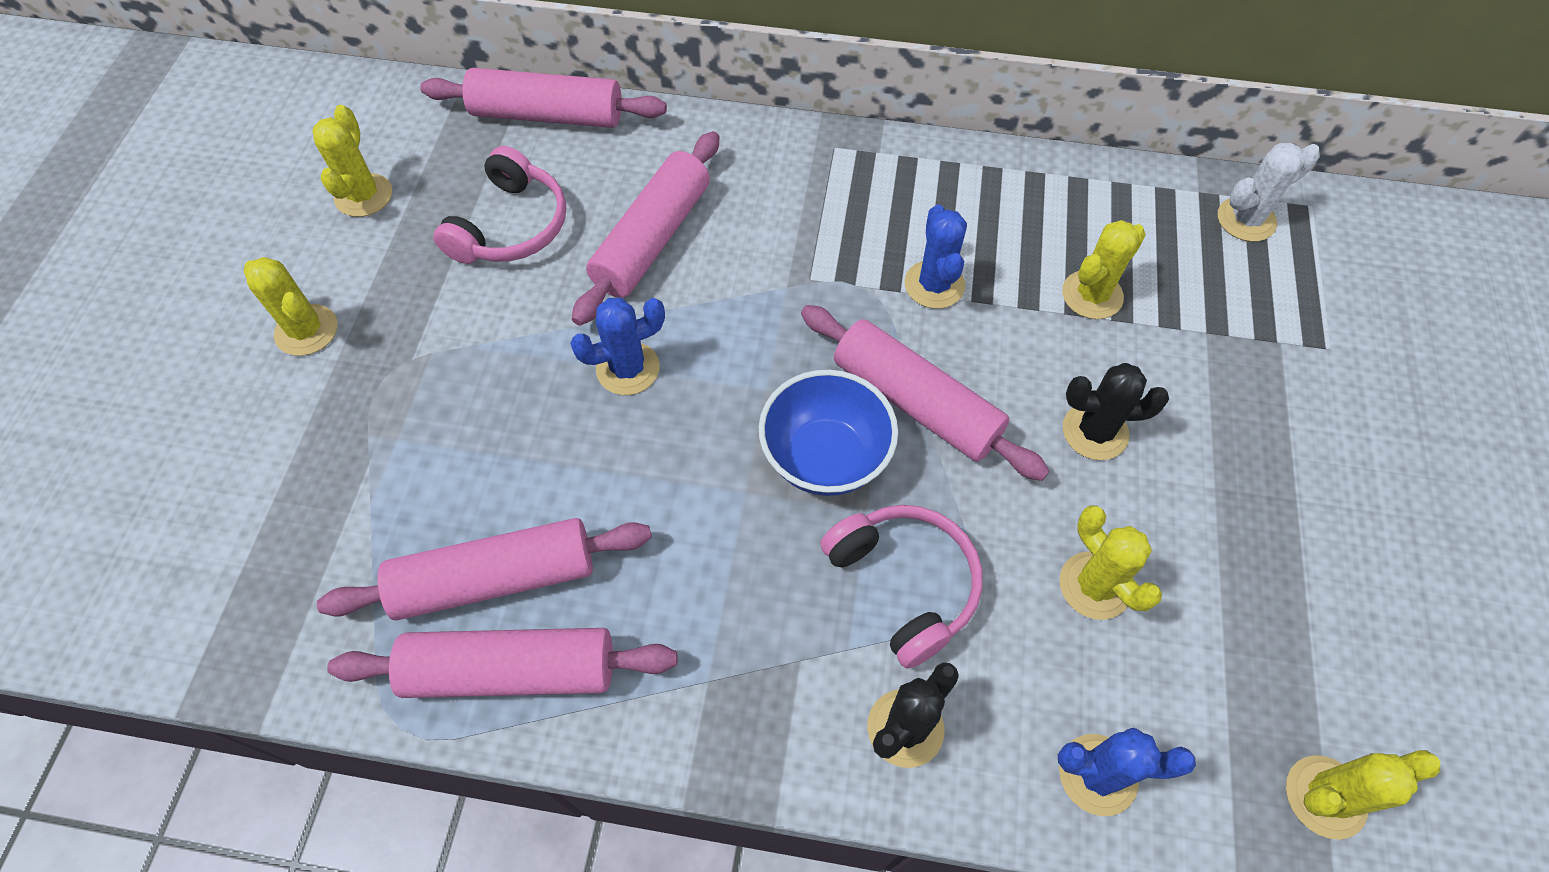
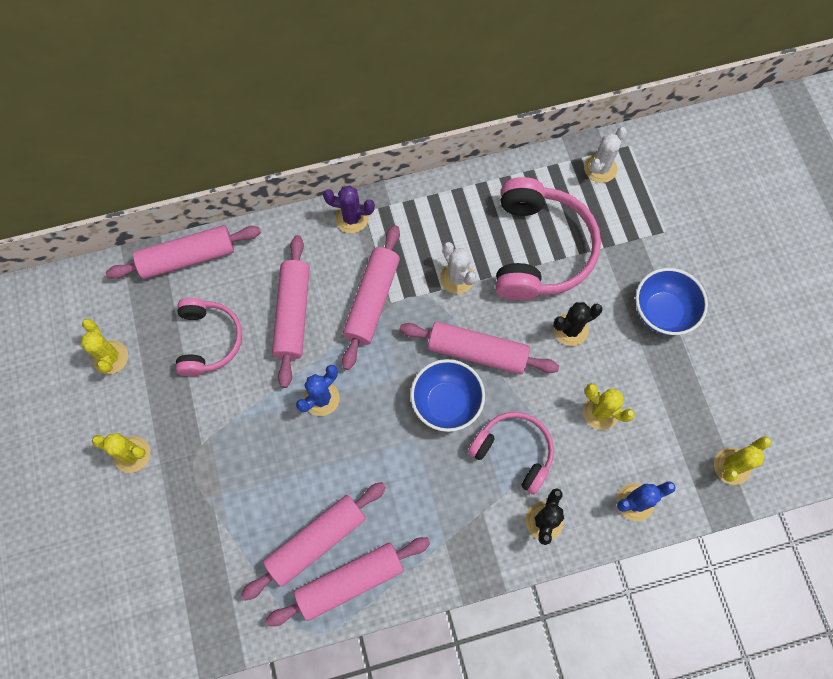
camera: 25 degrees left, 10 degrees up
(783, 266) = (372, 301): none -> pink rolling pin
(810, 149) = (351, 218): none -> purple cactus
(934, 285) = (457, 278): blue cactus -> white cactus
(1092, 295) = (539, 249): yellow cactus -> pink headphones
(1278, 469) = (662, 312): none -> blue bowl

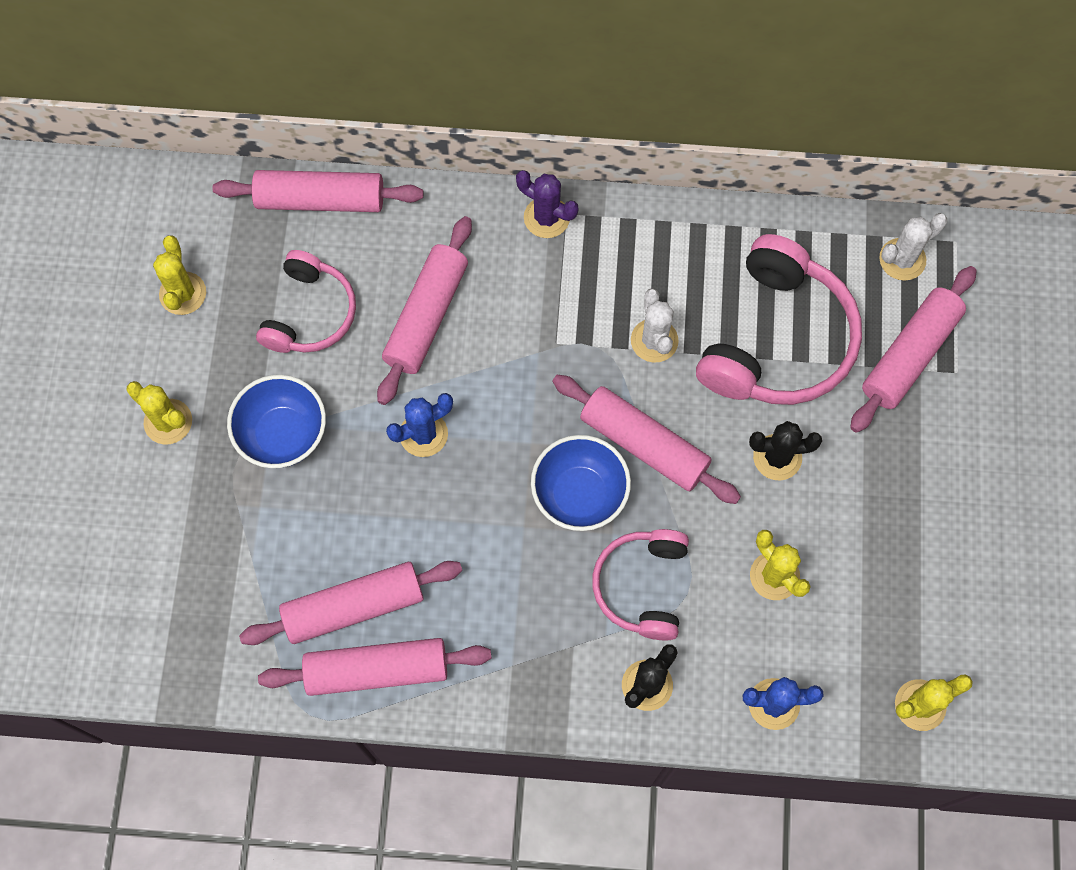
camera: 20 degrees right, 0 degrees up
(372, 301) = (533, 333): pink rolling pin -> pink rolling pin (910, 355)
(514, 452) = (642, 586): pink headphones -> pink headphones turned 135 degrees counterclockwise
(662, 312) = (909, 476): blue bowl -> blue bowl (283, 435)

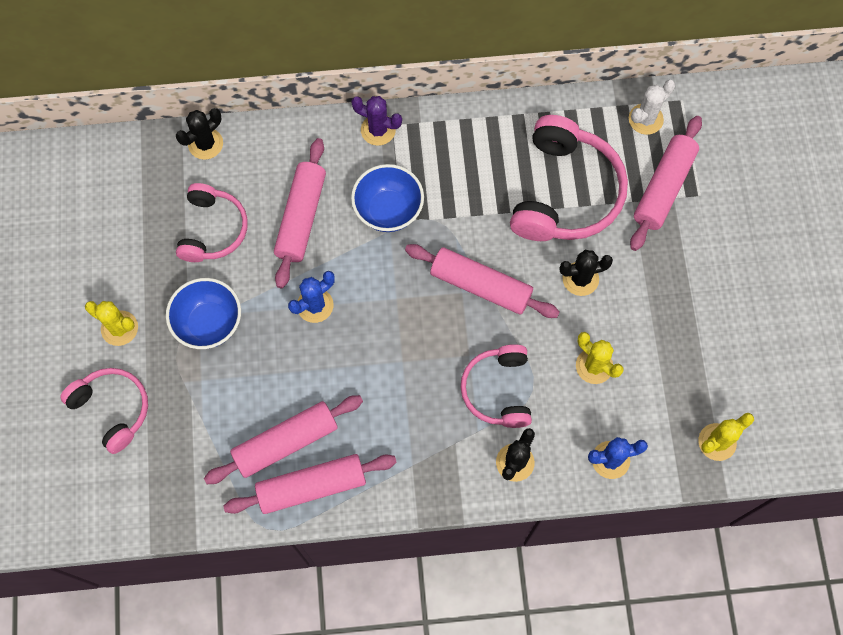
camera: 10 degrees left, 0 degrees up
(140, 525) = (112, 409): none -> pink headphones
(183, 293) = (113, 230): yellow cactus -> none
(320, 200) = (205, 144): pink rolling pin -> black cactus
(579, 495) = (439, 331): blue bowl -> blue bowl (388, 210)
(654, 340) = (474, 208): white cactus -> none

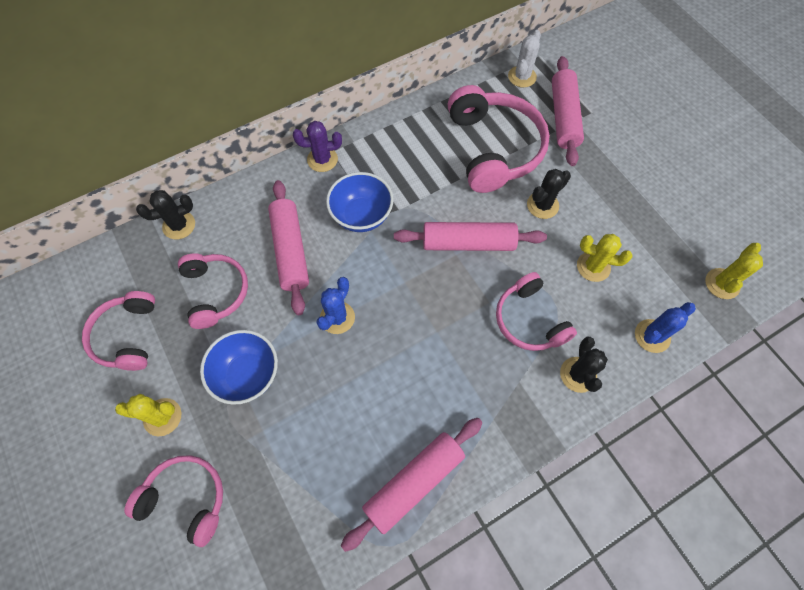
camera: 25 degrees left, 5 degrees down
(116, 237) = (127, 336): none -> pink headphones
(205, 144) = (179, 225): black cactus -> black cactus turned 45 degrees clockwise
(285, 442) = (369, 452): pink rolling pin -> none

